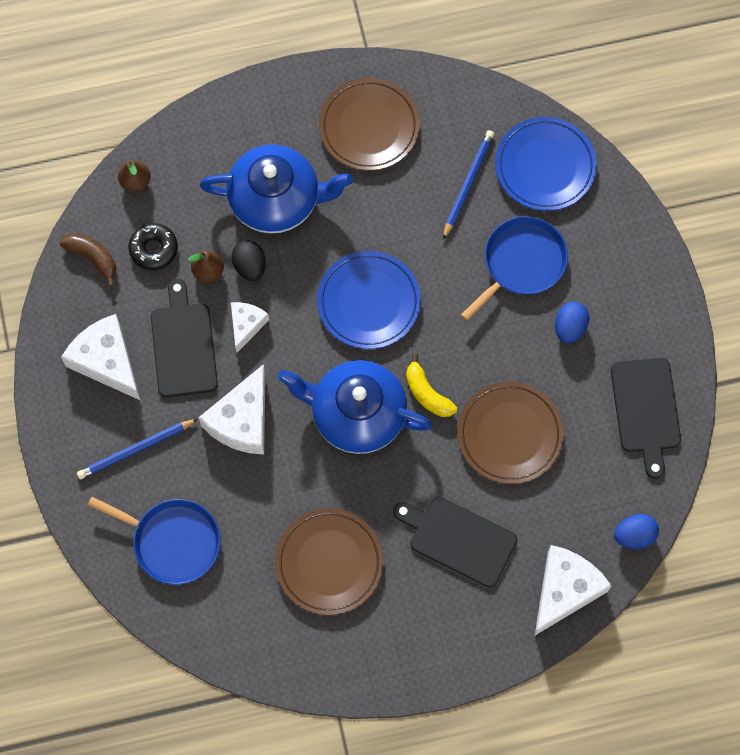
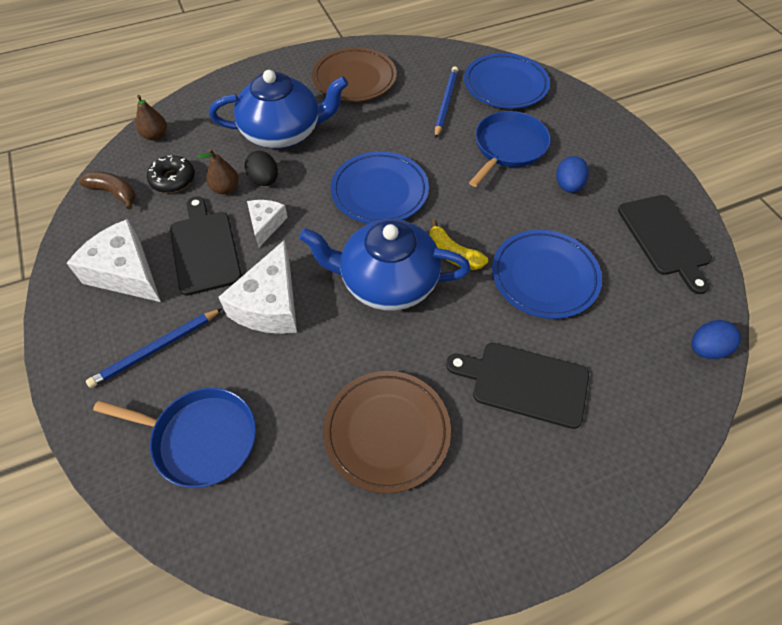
camera: 10 degrees left, 15 degrees down
(509, 434) = (544, 277): brown plate -> blue plate
(565, 590) = (658, 417): white cheese -> none

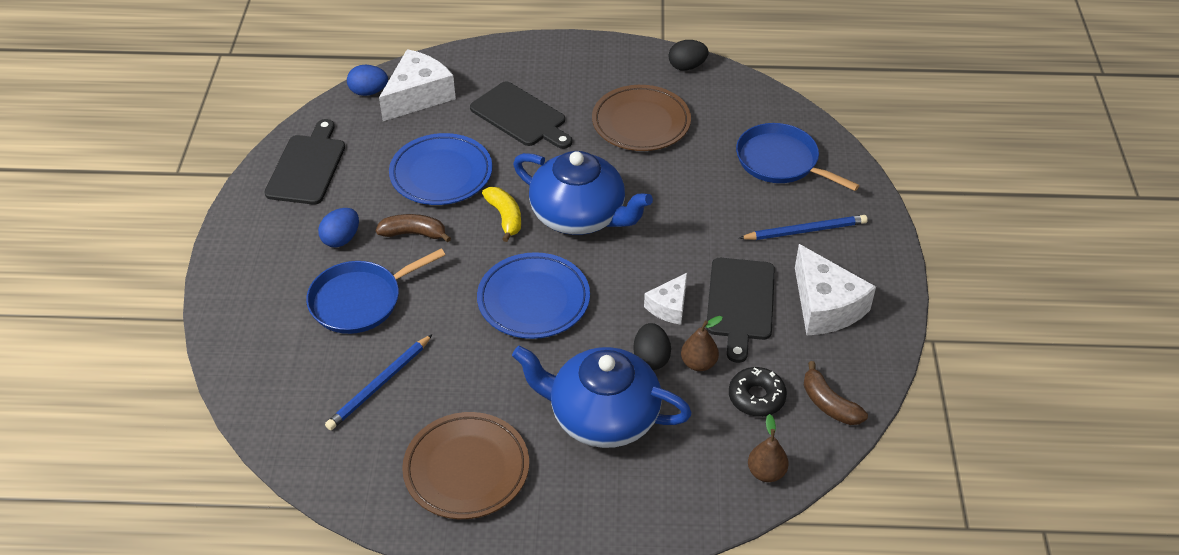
camera: 155 degrees left, 10 degrees down
(270, 305) = (694, 232): white cheese -> white cheese (418, 96)
(374, 572) = (687, 67): none -> black egg
(505, 85) = (286, 383): blue plate -> none
(516, 211) = (414, 233): none -> brown banana

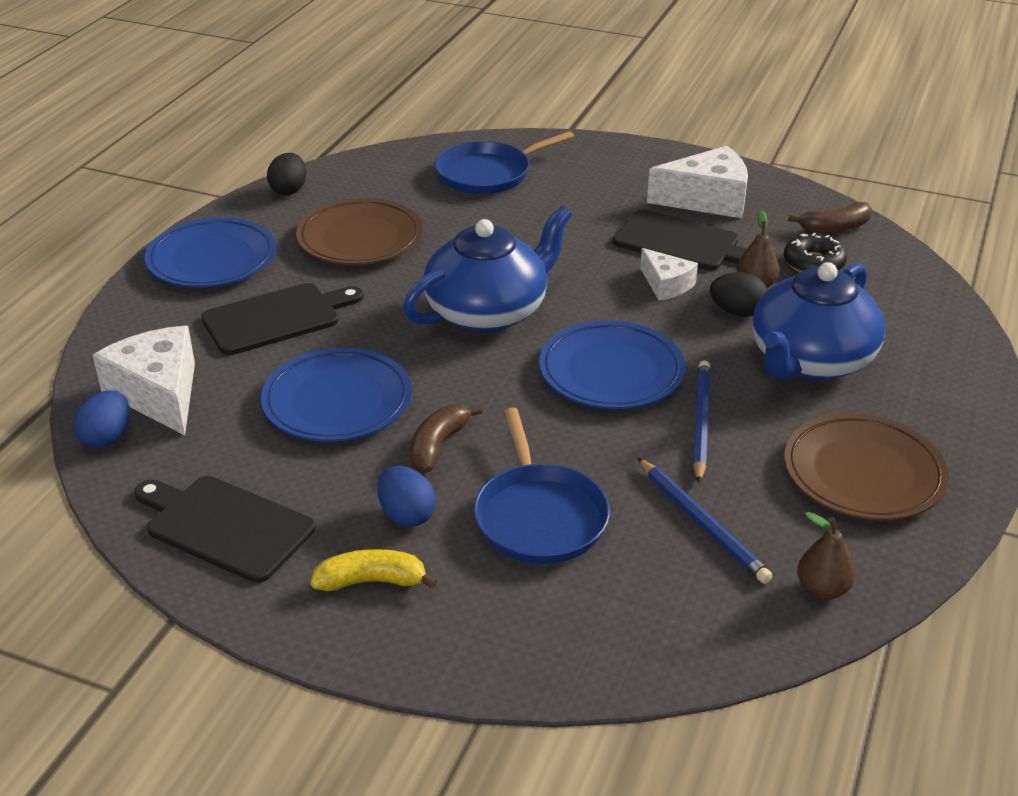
camera: 70 degrees left, 10 degrees down
(505, 217) = (456, 366): yellow banana -> yellow banana (372, 581)
(574, 64) = (212, 260): none -> blue plate
(766, 472) = (911, 280): brown pear -> brown pear (822, 589)
(805, 230) = (598, 185): blue pencil -> blue pencil (701, 422)

